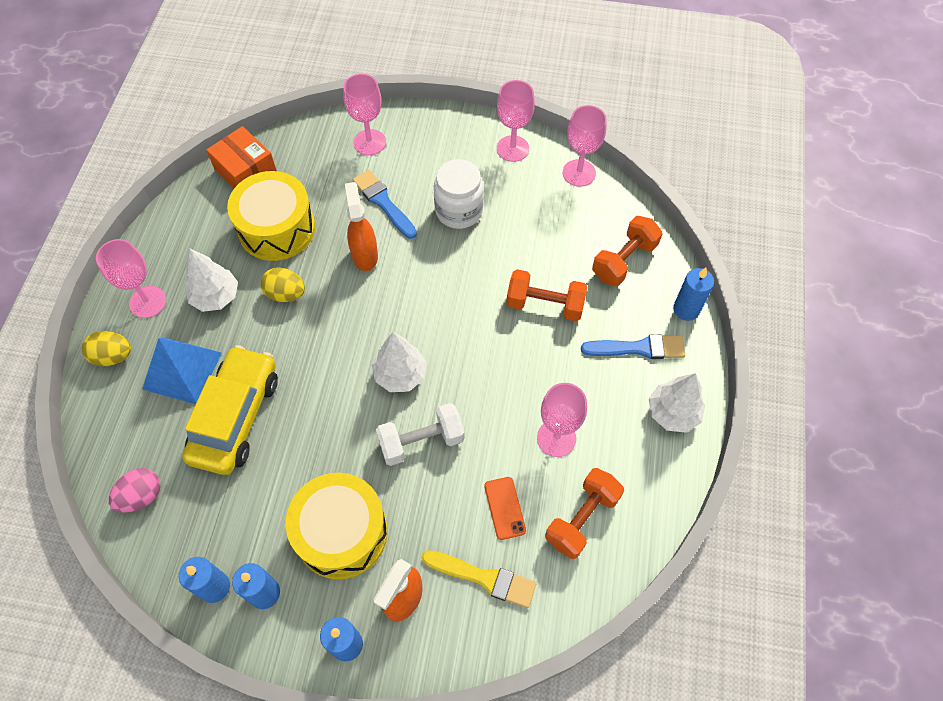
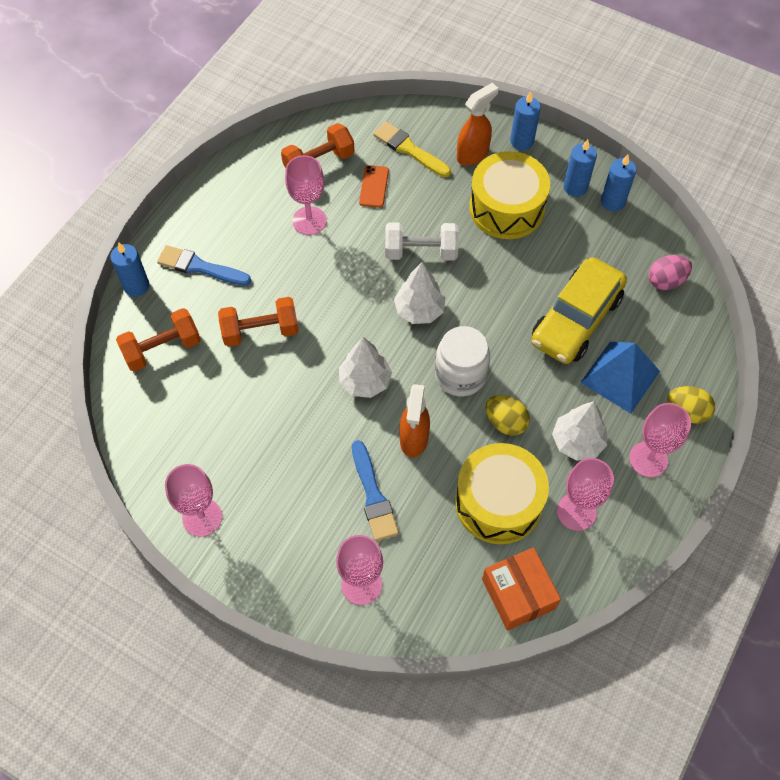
camera: 160 degrees left, 0 degrees up
(459, 211) = (297, 458): white jar -> white jar (460, 375)
(545, 305) = (260, 331): orange dumbbell -> orange dumbbell turned 45 degrees counterclockwise
(579, 173) = (148, 460): pink goblet -> pink goblet (576, 511)
(673, 413) = (204, 210): white tree -> white tree (365, 381)

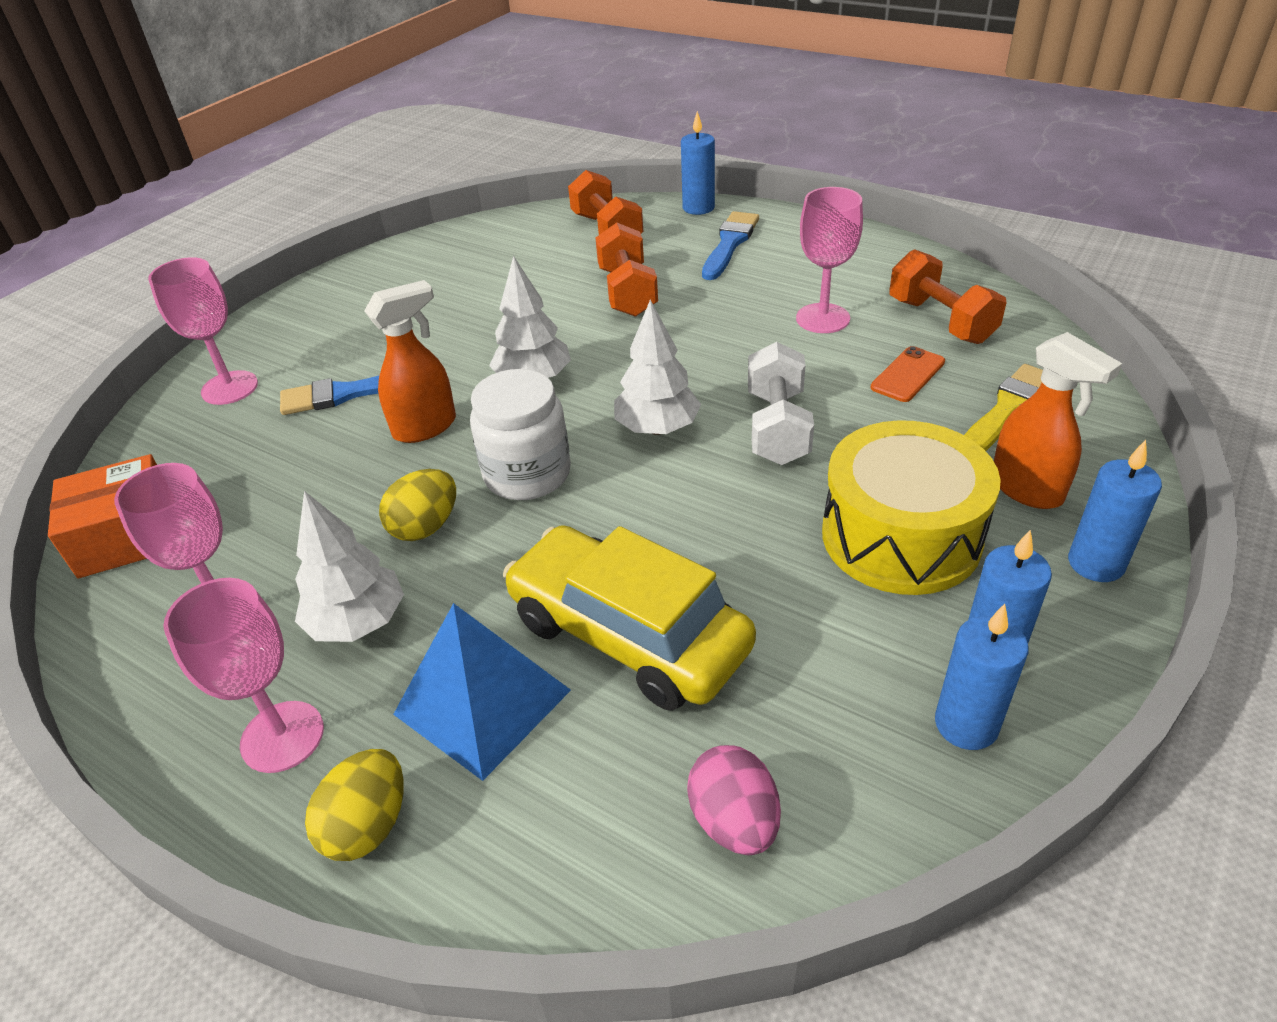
camera: 95 degrees right, 20 degrees down
(202, 517) = (375, 273): pink goblet -> none
(374, 186) = (908, 375): orange phone -> orange phone turned 60 degrees counterclockwise
(414, 439) = (425, 427): orange spray bottle -> orange spray bottle turned 135 degrees clockwise
(498, 502) = (286, 516): yellow drum -> none

